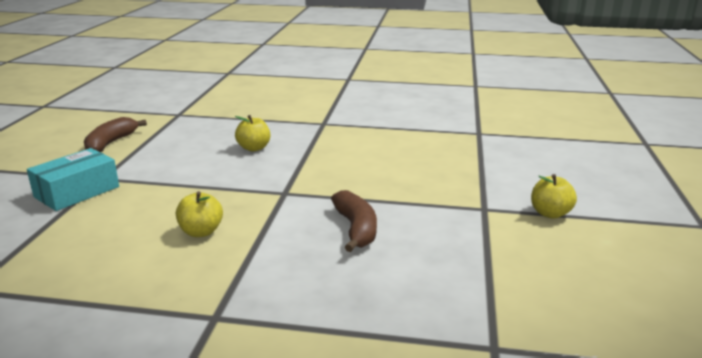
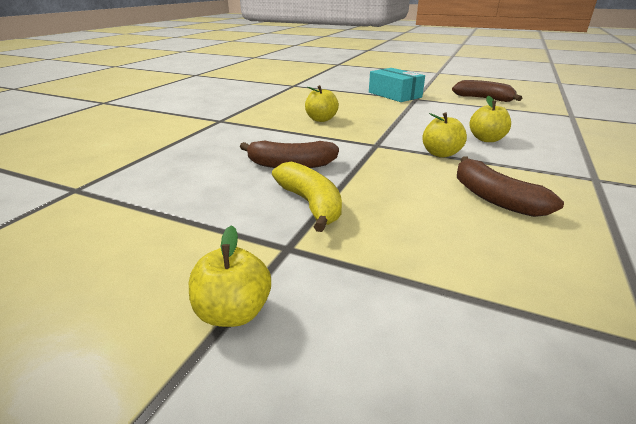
camera: 105 degrees right, 5 degrees up
(297, 165) = (440, 154): none -> yellow apple
(371, 151) = (494, 198): none -> brown banana
(423, 209) = (310, 204): none -> yellow banana

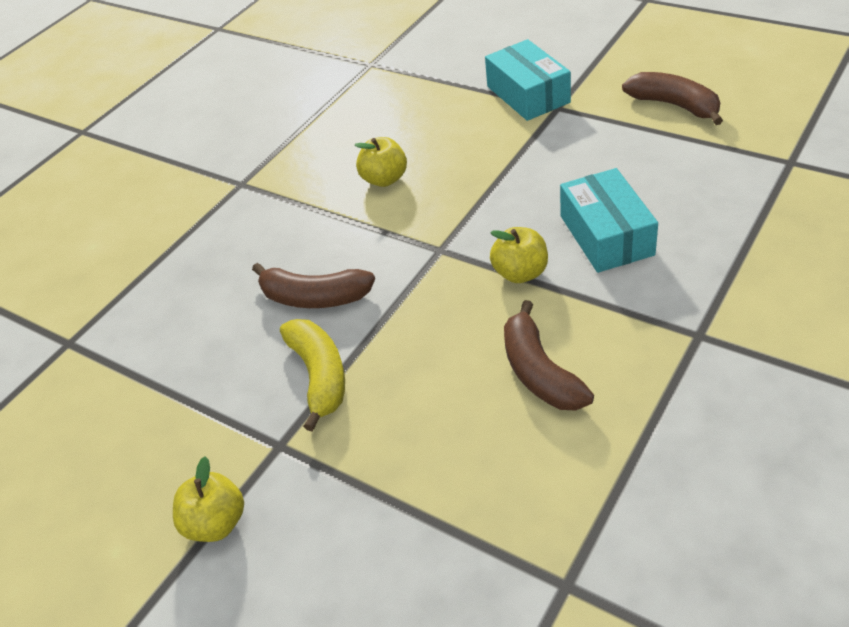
camera: 15 degrees right, 15 degrees up
(486, 139) = (606, 235): yellow apple -> turquoise box

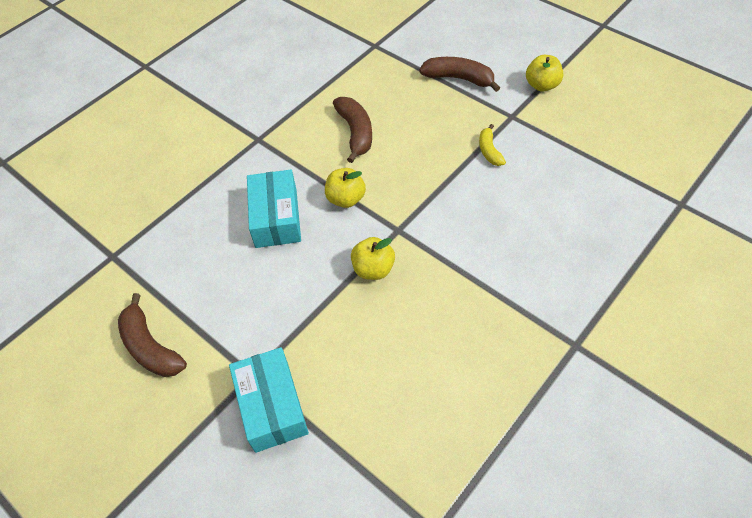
camera: 175 degrees left, 10 degrees up
(314, 297) = (495, 207): brown banana -> brown banana (459, 79)
(319, 376) = (489, 151): yellow banana -> yellow banana, size x0.61
(384, 179) = (434, 316): yellow apple -> yellow apple (373, 269)

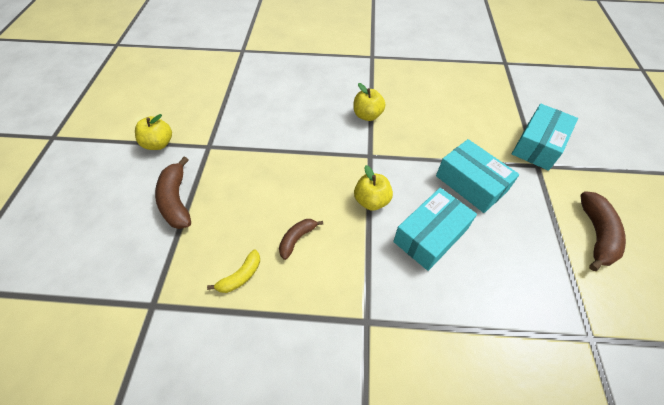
camera: 130 degrees left, 0 degrees up
(291, 290) = (471, 183): none -> turquoise box
(355, 133) = (297, 239): brown banana -> brown banana, size x0.61
(373, 269) = (411, 151): yellow apple -> yellow apple (367, 115)
(489, 151) = (256, 143): yellow banana -> yellow banana (240, 276)

